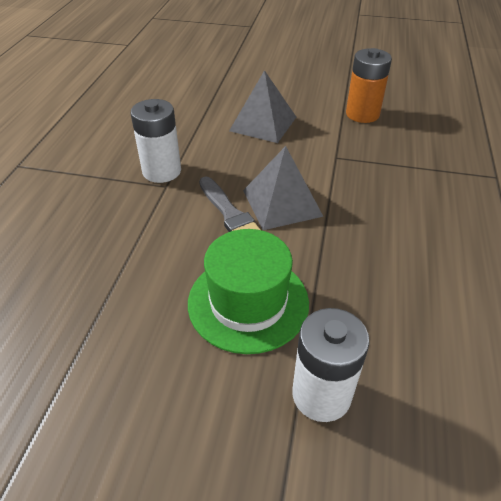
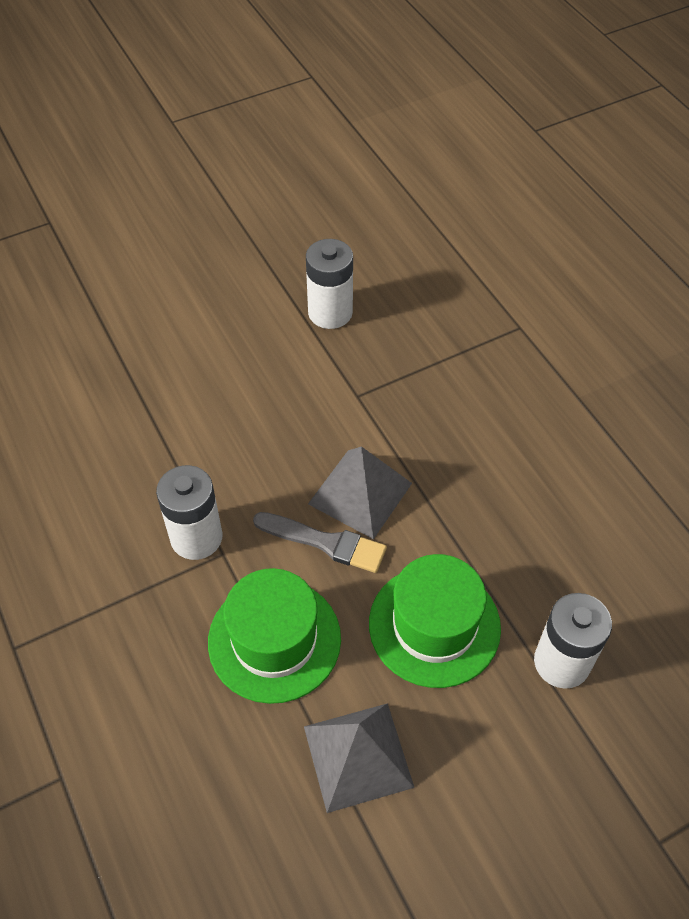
camera: 40 degrees left, 10 degrees up
(140, 243) = (274, 640): none -> green hat
(263, 124) = (237, 394): grey pyramid -> grey pyramid (358, 756)
(362, 114) = (330, 312): orange battery -> white battery

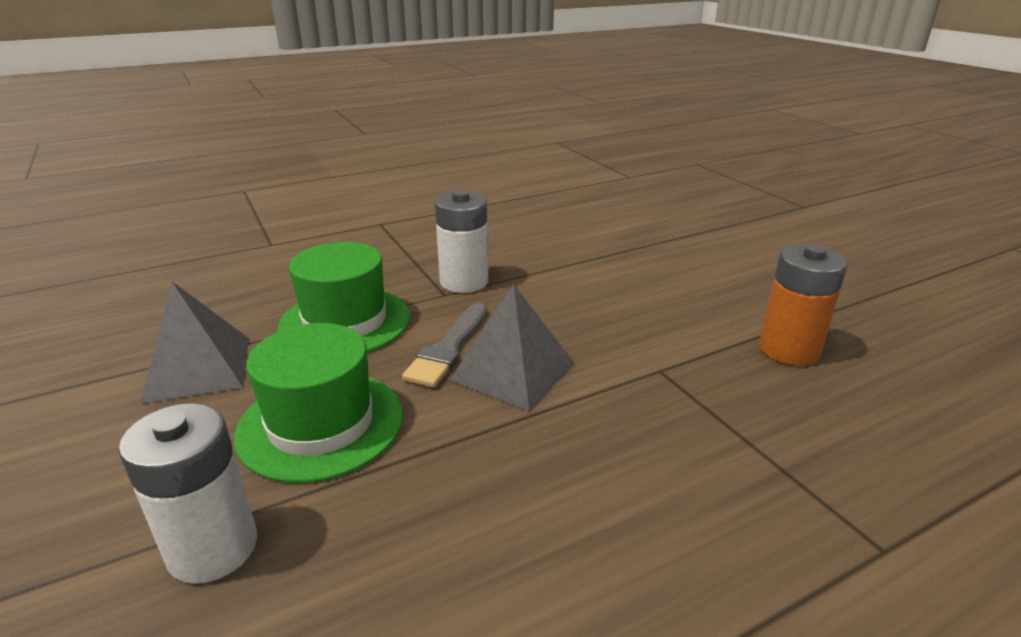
camera: 90 degrees right, 25 degrees down
(330, 312) = (788, 350): white battery -> orange battery

